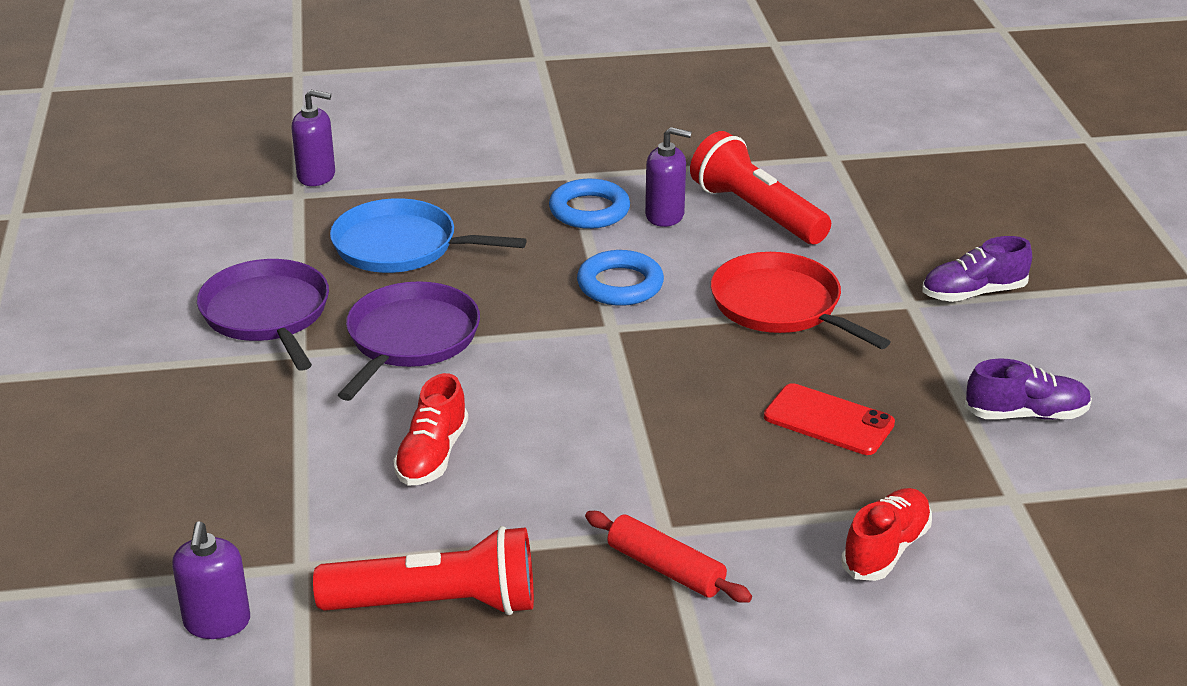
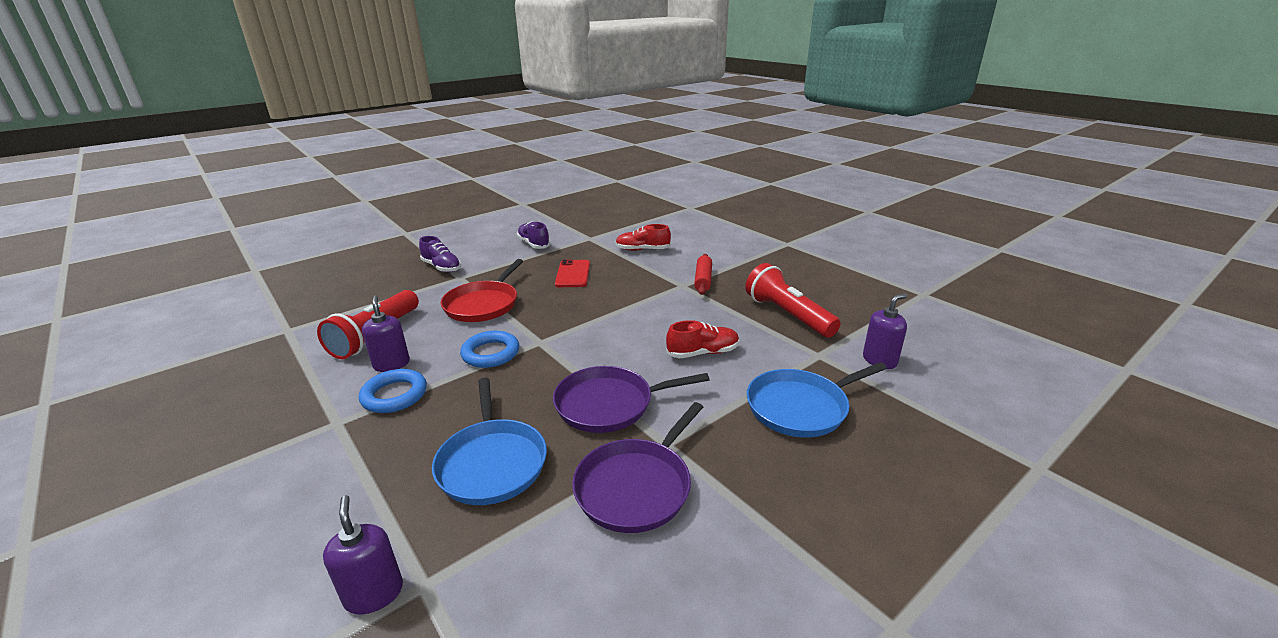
camera: 120 degrees left, 5 degrees down
(230, 479) = (801, 407): none -> blue pan

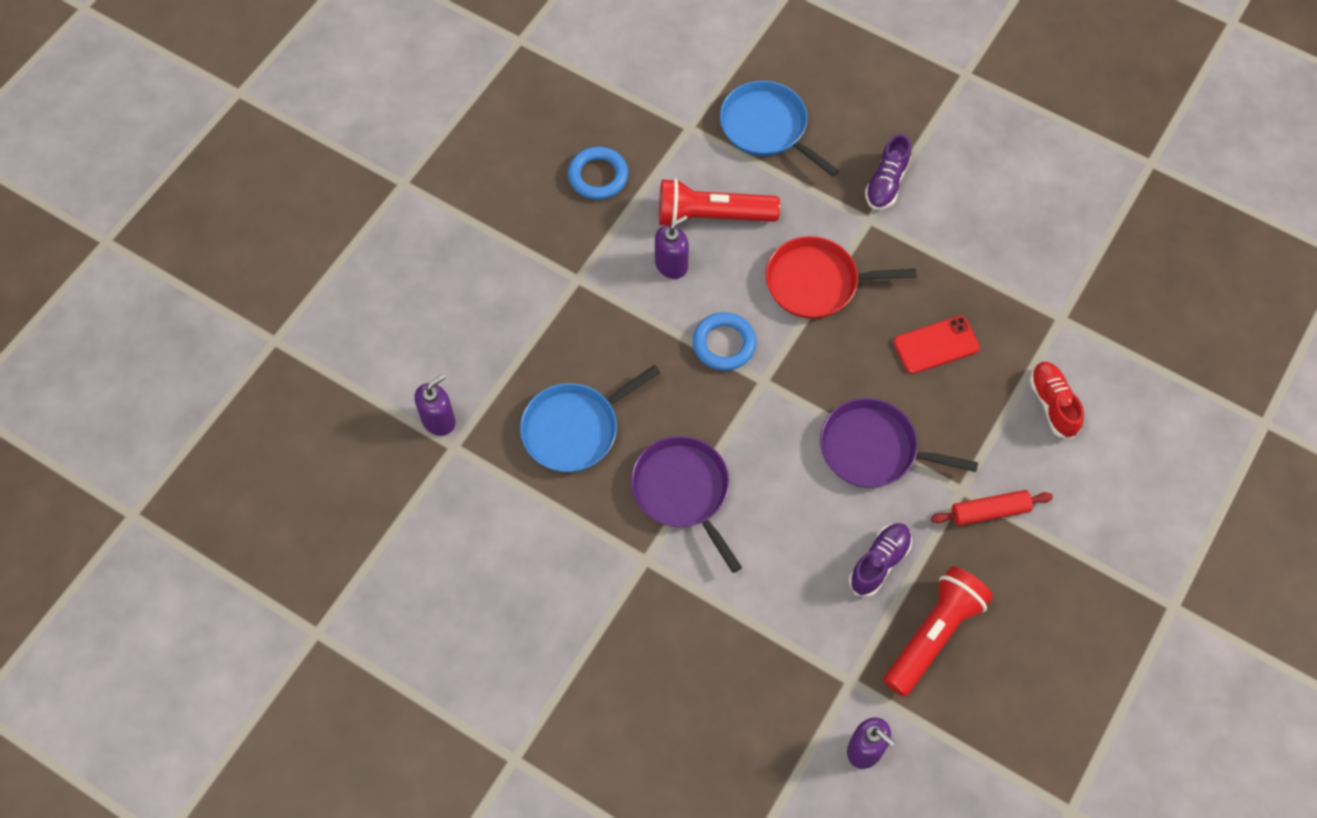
camera: 70 degrees right, 35 degrees up
(394, 395) = (628, 299): blue ring -> blue ring (598, 176)
(534, 244) = (1005, 254): purple shoe -> purple shoe (879, 563)
(636, 486) = (586, 551): purple pan -> purple pan (873, 449)
(703, 353) = (807, 555): red shoe -> none
(801, 407) = (743, 671): blue pan -> blue pan (767, 127)

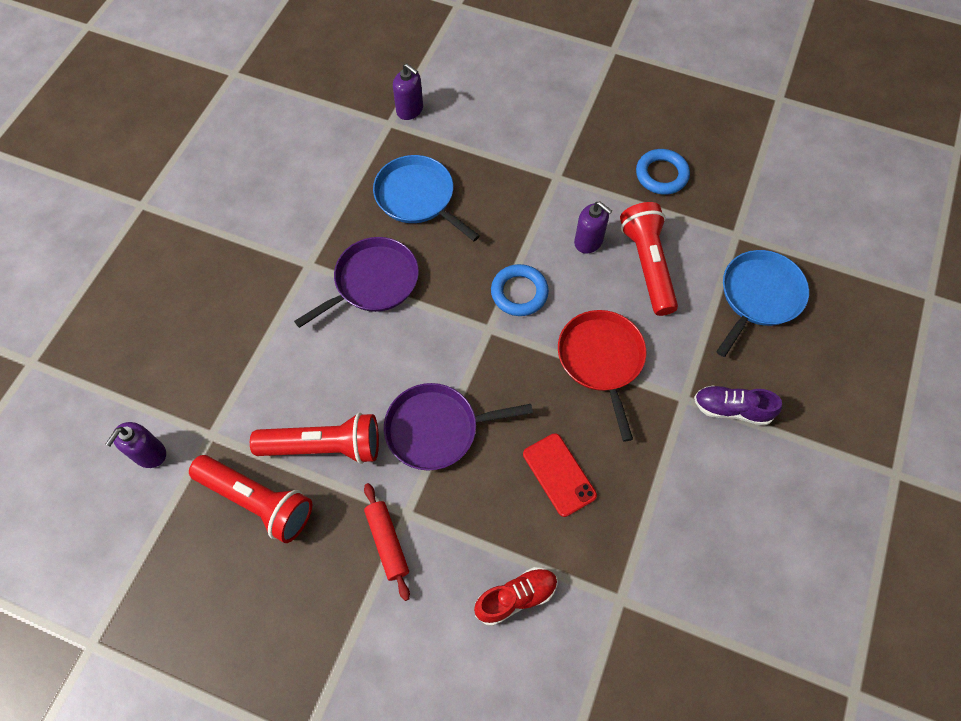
camera: 80 degrees right, 0 degrees up
(873, 449) = (437, 429): purple pan -> purple pan turned 105 degrees counterclockwise
(879, 563) = (324, 446): purple shoe -> red flashlight

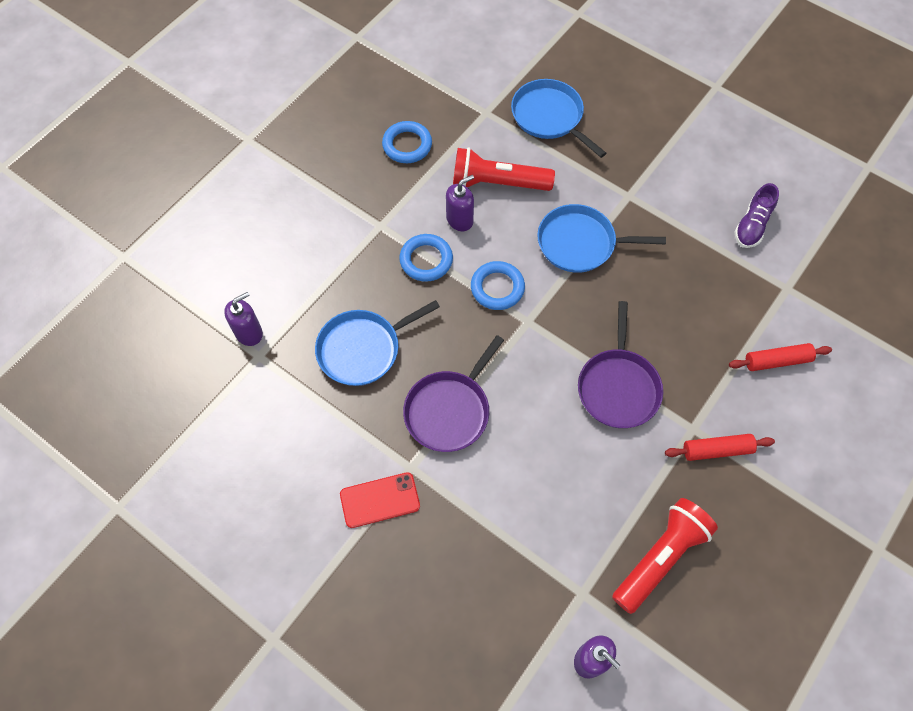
camera: 75 degrees left, 0 degrees up
(324, 446) = (616, 488): red flashlight -> none
(373, 282) = (449, 410): purple pan -> purple pan turned 120 degrees counterclockwise
(516, 597) = (777, 361): red shoe -> red rolling pin
(530, 224) = (426, 260): none -> blue ring
(559, 474) = (678, 302): red phone -> red phone (380, 500)
(601, 360) = (580, 243): red pan -> blue pan
(731, 409) = (645, 167): purple shoe -> purple shoe (752, 225)

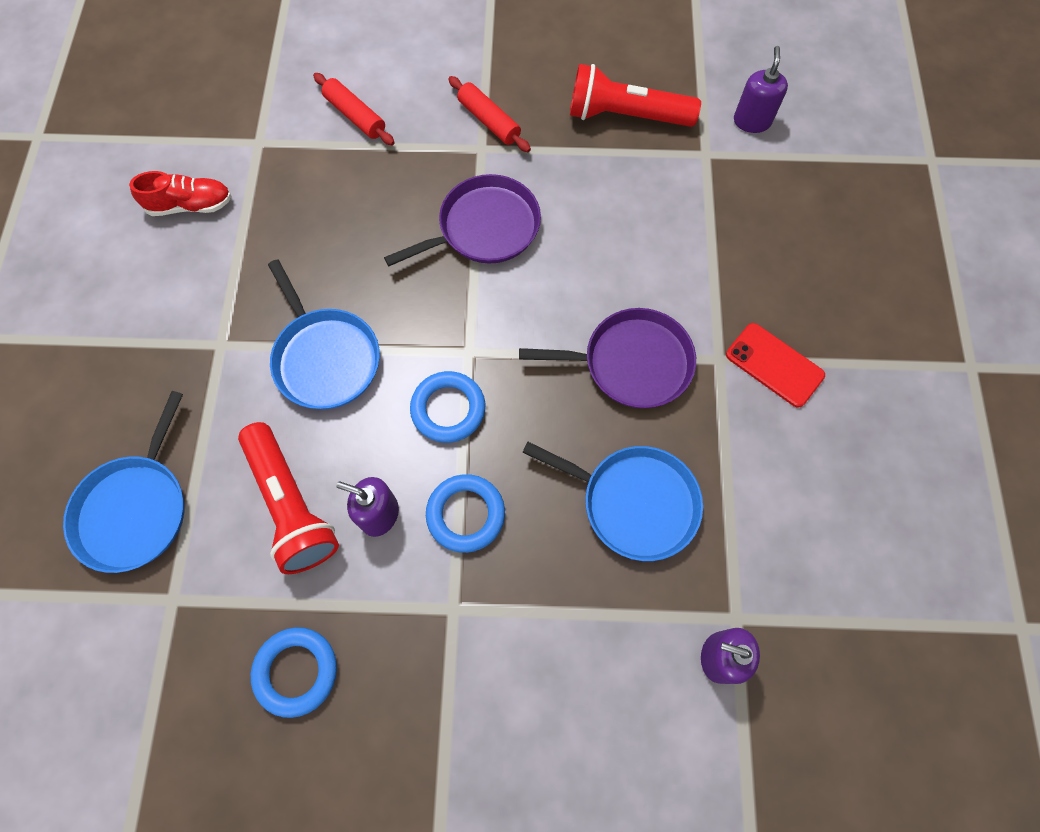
camera: 125 degrees left, 5 degrees up
(752, 225) = (190, 205): purple shoe -> red shoe

